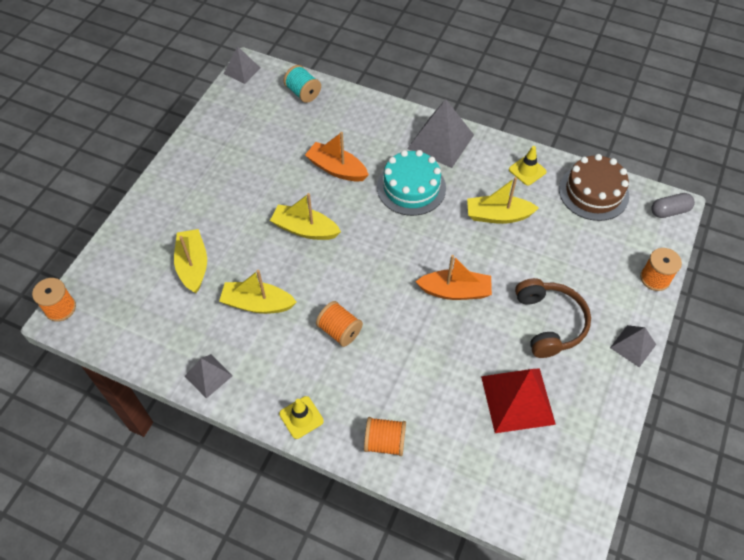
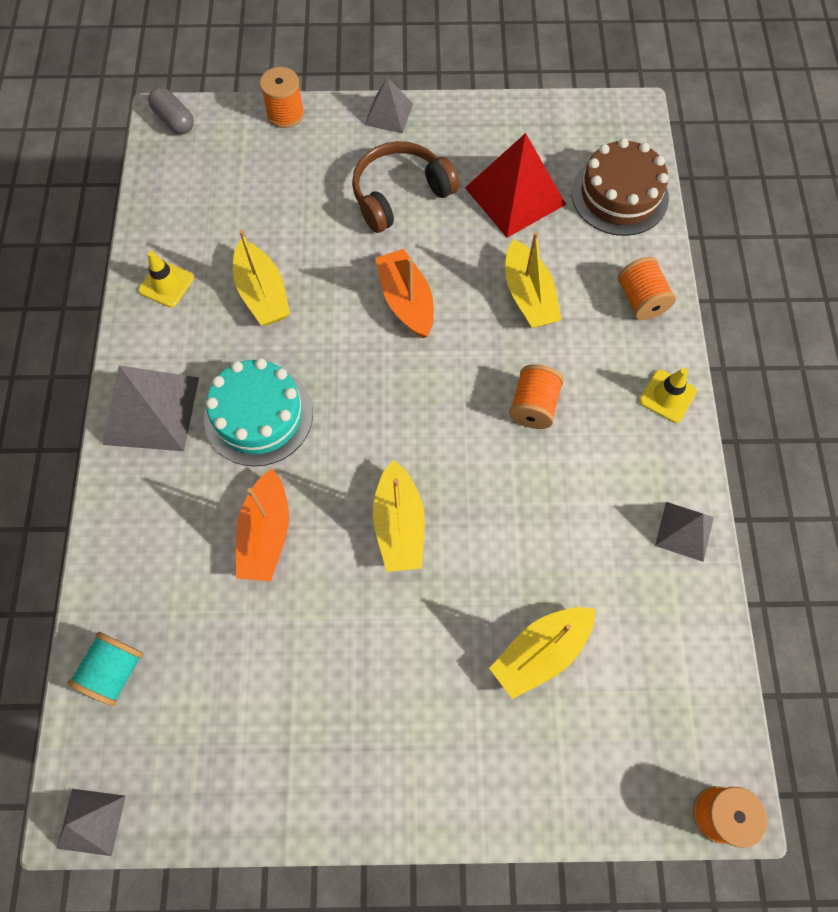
camera: 115 degrees left, 10 degrees up
(257, 304) = (551, 526): yellow boat -> yellow boat (528, 296)
(593, 192) = (175, 201): brown cake -> brown cake (619, 195)

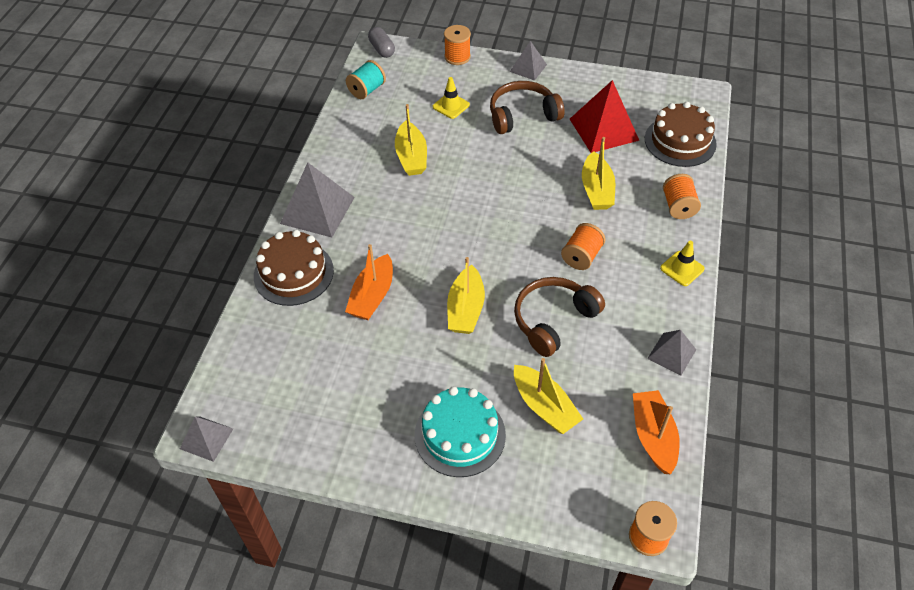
camera: 15 degrees right, 15 degrees down
(114, 671) = (248, 355): turquoise spool -> turquoise spool (367, 90)
(144, 522) = (293, 273): none -> brown cake
(166, 284) = (349, 140): yellow traffic cone -> yellow traffic cone (451, 106)
(258, 415) = (388, 226): turquoise cake -> turquoise cake (460, 435)
(406, 301) = (509, 178): orange boat -> orange boat (653, 436)
(521, 515) = (554, 320): none -> brown headphones
(540, 652) = (544, 406): yellow boat -> yellow boat turned 105 degrees counterclockwise

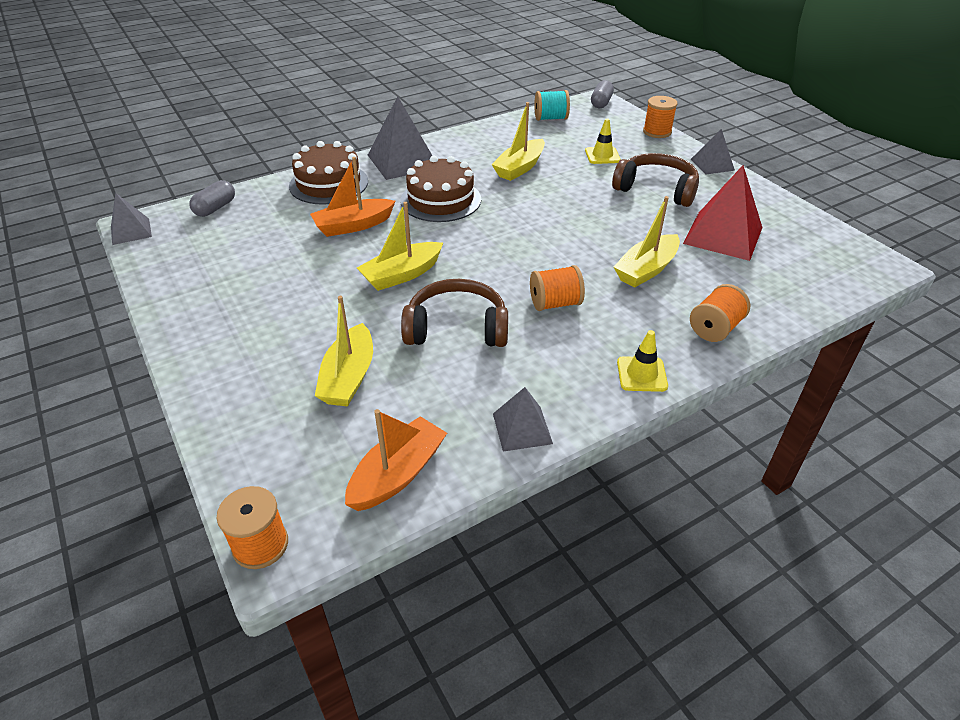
camera: 45 degrees right, 10 degrees down
(240, 364) = (215, 208): none -> grey capsule
(460, 435) = (260, 345): turquoise cake -> none
(680, 141) = (797, 284): brown cake -> brown cake (440, 200)

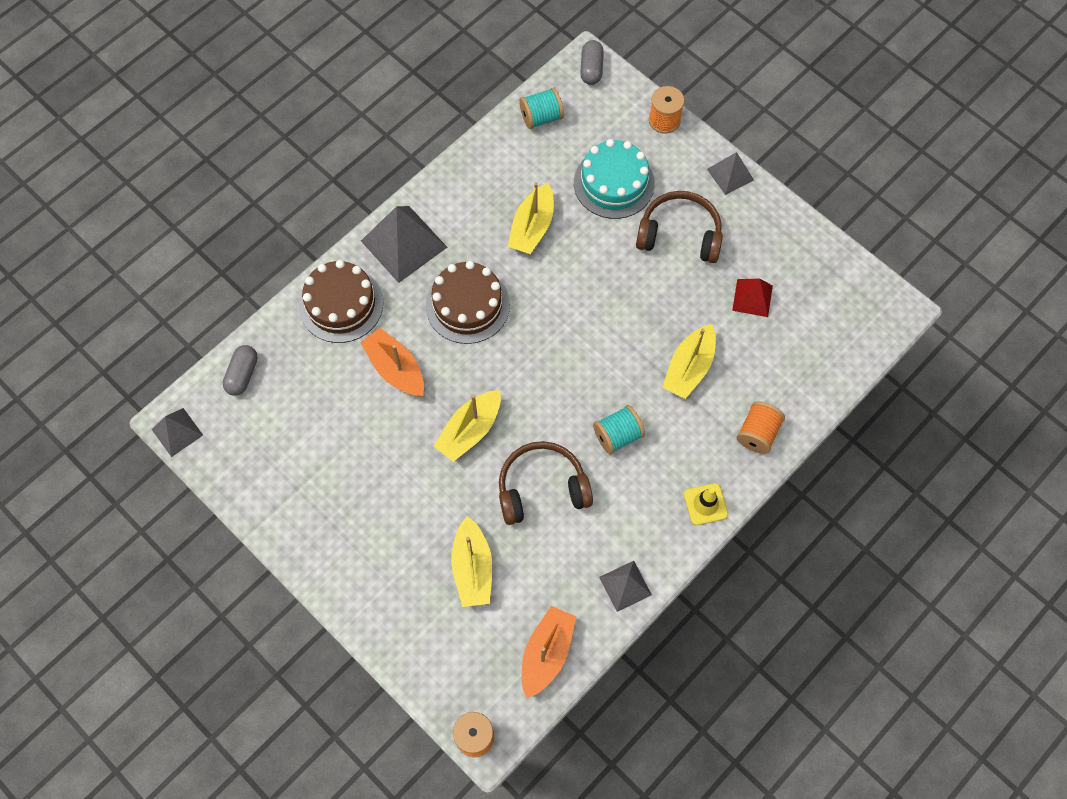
camera: 15 degrees left, 25 degrees up
(353, 225) = (395, 369): orange boat -> orange boat turned 90 degrees clockwise
(555, 303) = (617, 435): orange spool -> turquoise spool
(602, 155) = (614, 183): yellow traffic cone -> turquoise cake
(723, 235) = (752, 298): red pyramid -> red pyramid, size x0.57

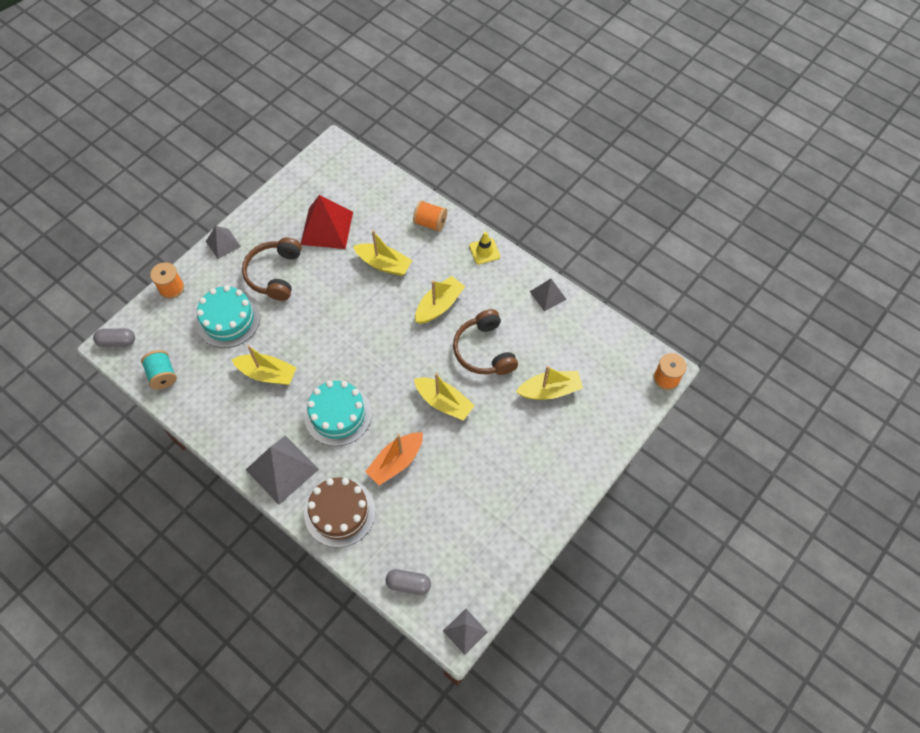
camera: 95 degrees left, 5 degrees down
(467, 305) = (338, 414): brown cake -> turquoise cake
(547, 653) = (602, 339): orange boat -> none
(617, 435) = (439, 305): turquoise spool -> yellow boat
(752, 298) = (326, 228): red pyramid -> red pyramid, size x1.76

